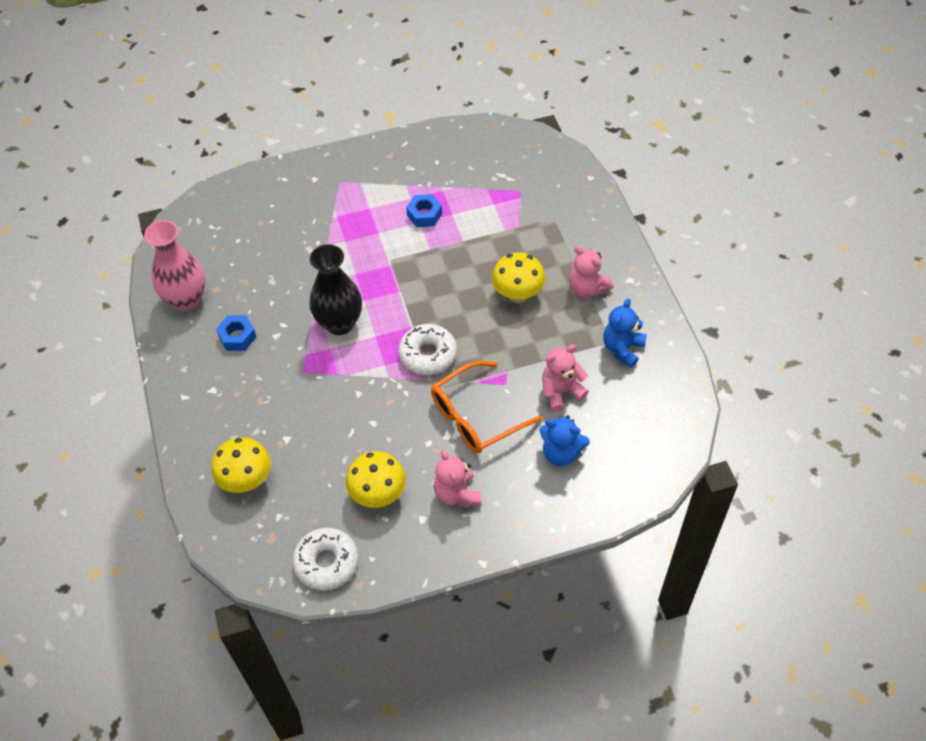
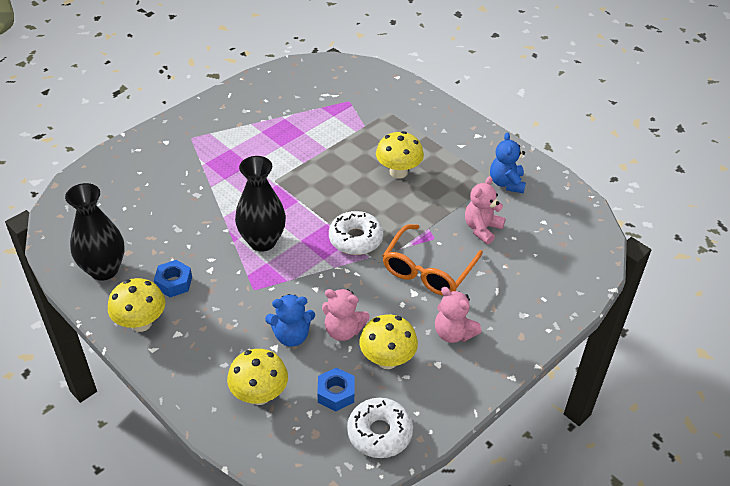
camera: 30 degrees left, 10 degrees down
(186, 299) = (104, 269): pink vase -> black vase
(188, 366) = (141, 323): none -> yellow mushroom
(424, 215) = (281, 140): blue nut -> blue nut (336, 393)
(561, 453) = (514, 272): blue teddy bear -> blue teddy bear (291, 336)
(587, 289) = (449, 151): pink teddy bear -> pink teddy bear (343, 330)

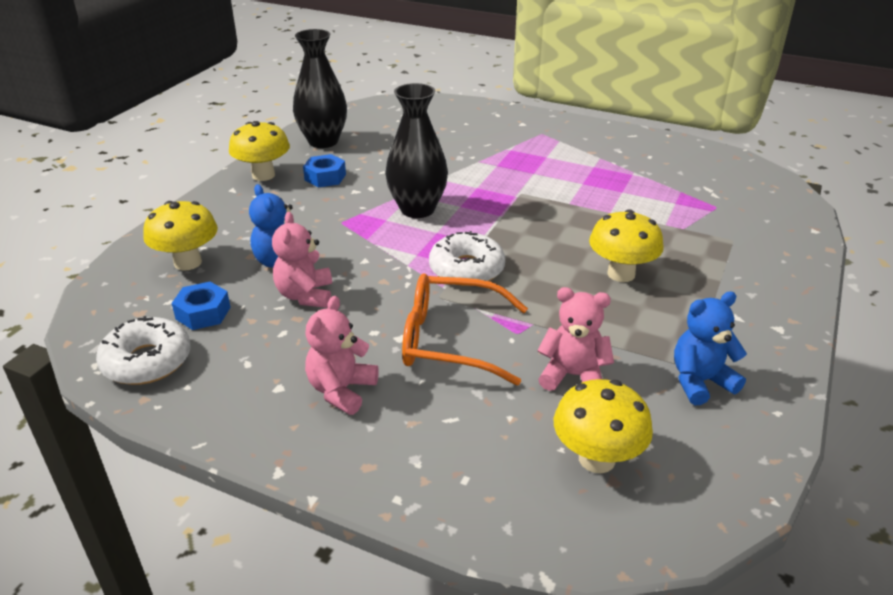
camera: 70 degrees right, 10 degrees down
(387, 360) = (270, 341): yellow mushroom -> yellow mushroom (597, 459)

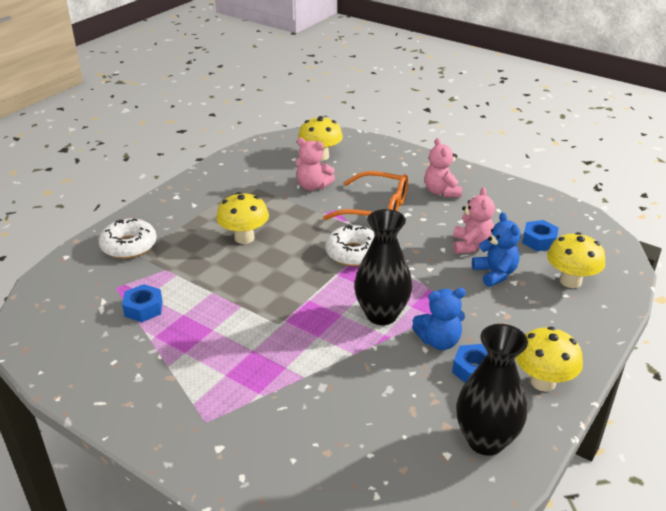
camera: 170 degrees left, 0 degrees up
(147, 361) = (559, 216): white donut -> white donut (129, 246)
(341, 390) = (441, 192): pink teddy bear -> pink teddy bear turned 135 degrees clockwise
(666, 192) = (143, 308): none -> blue nut
(700, 382) = (247, 177): blue teddy bear -> blue teddy bear (439, 341)

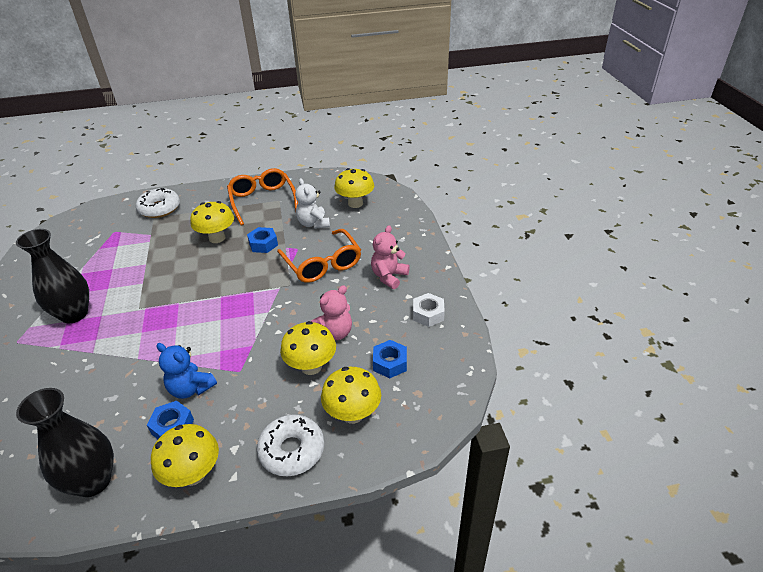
camera: 45 degrees right, 5 degrees up
(143, 308) = (103, 252): blue nut -> blue nut (263, 244)
(230, 191) = (262, 201): none -> orange glasses
(313, 186) = (313, 223): pink teddy bear -> white teddy bear
(353, 253) = (254, 287): white donut -> white donut (292, 450)
(381, 314) = (195, 343): black vase -> black vase (74, 314)
(495, 274) = (311, 366): blue teddy bear -> yellow mushroom
(509, 200) = (428, 314): none -> white nut

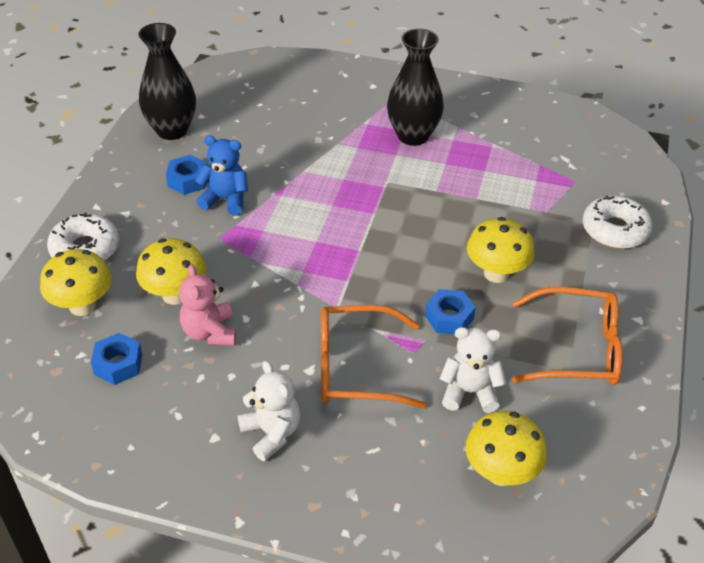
camera: 115 degrees right, 5 degrees up
(191, 388) = (225, 199): blue teddy bear -> blue teddy bear turned 45 degrees clockwise
(193, 474) = (123, 184): yellow mushroom -> none
(389, 276) = (271, 433): pink teddy bear -> white teddy bear
(428, 314) = (162, 442): white nut -> none

